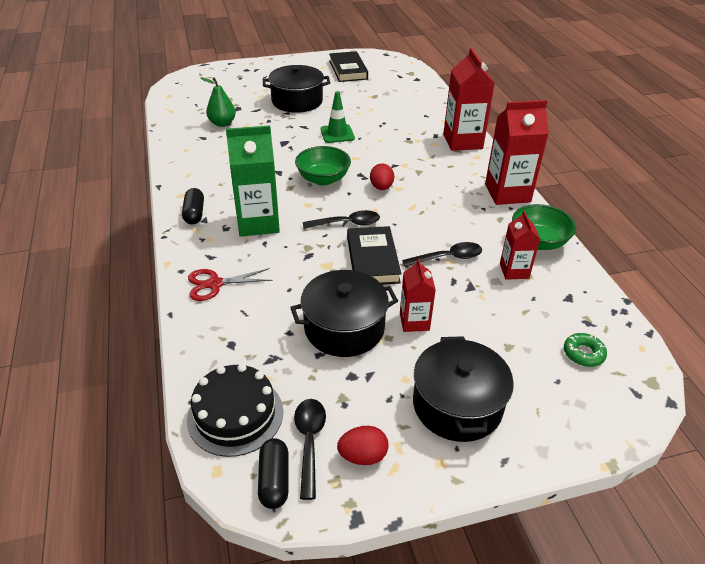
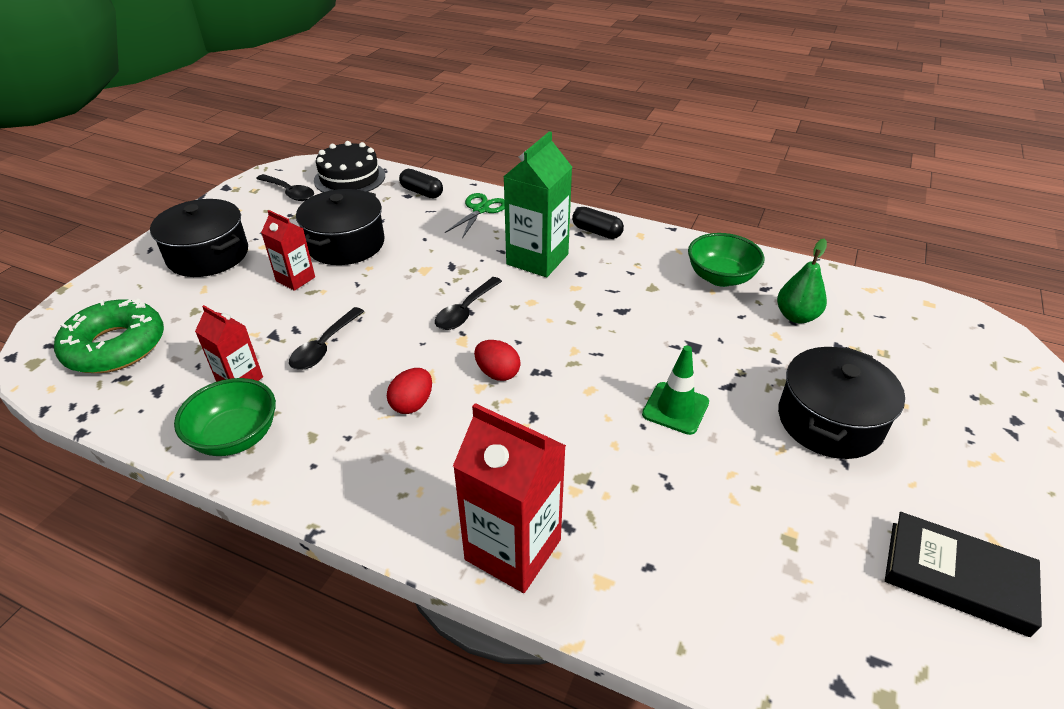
camera: 130 degrees right, 0 degrees up
(215, 284) = (480, 210): red scissors -> green scissors
(274, 480) = (289, 174): black capsule -> black capsule (422, 192)
(323, 179) = (569, 336): green bowl -> green bowl (720, 277)
(363, 456) = (249, 204): red egg -> red egg (412, 404)
(372, 260) = (393, 298): black book -> none
(507, 193) = (339, 488): red carton -> none
(583, 353) = (115, 346): green donut -> green donut, size x2.13

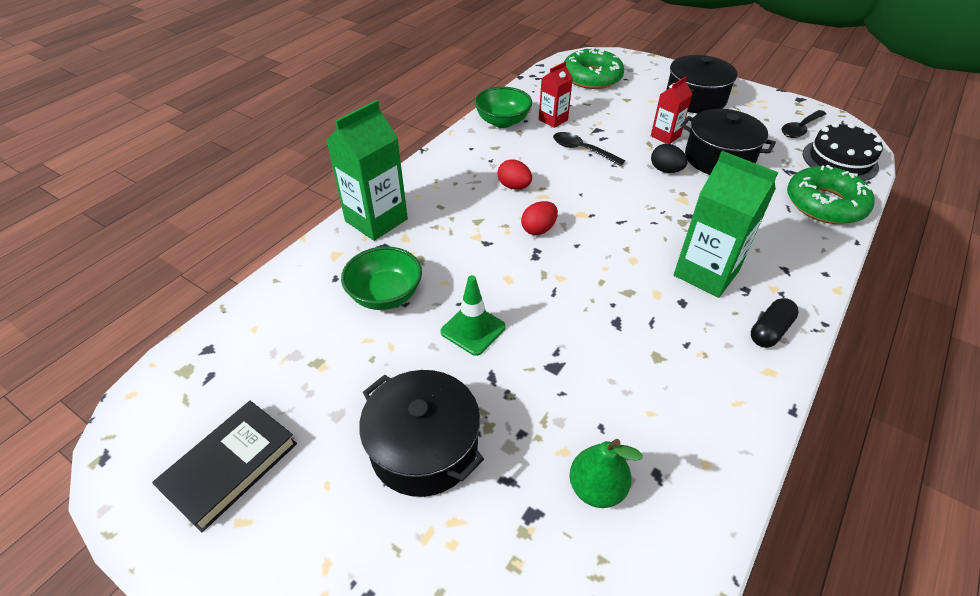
camera: 100 degrees right, 5 degrees up
(370, 280) = (665, 170): none -> black egg
(422, 192) = (825, 204): black capsule -> green donut
(465, 311) = (621, 219): black spoon -> none
(480, 210) = (799, 242): green scissors -> none
(513, 549) = (376, 220): red carton -> green carton
(720, 277) = (679, 431): green bowl -> green bowl (385, 295)

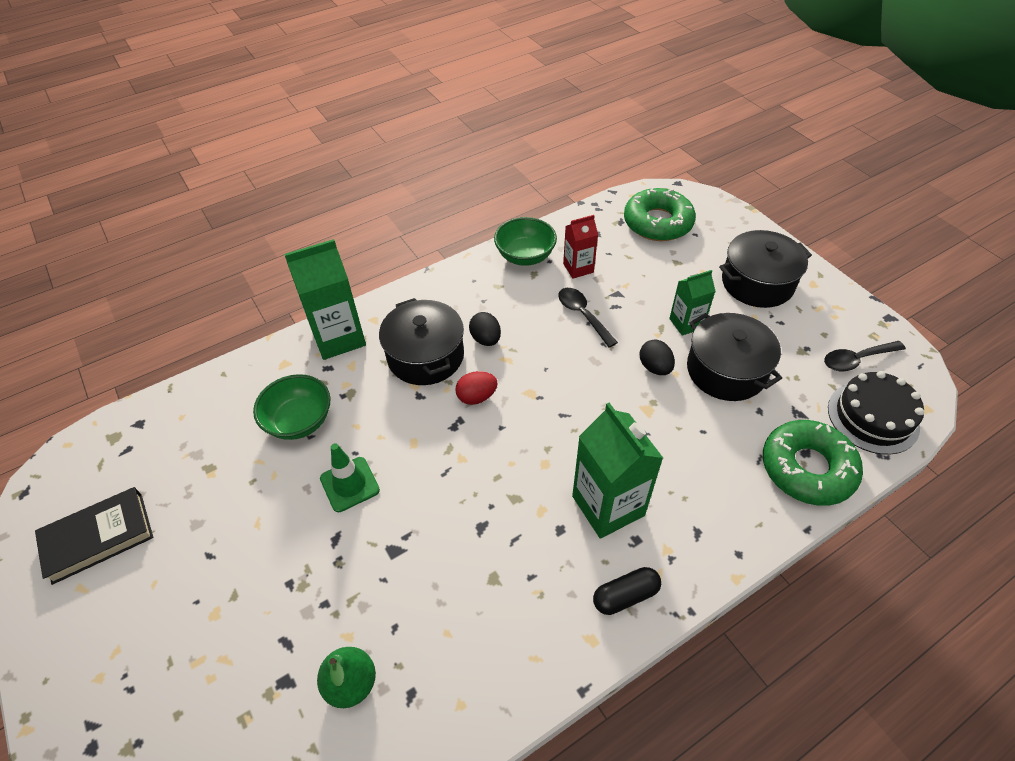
camera: 25 degrees right, 5 degrees up
(424, 447) = (241, 582): black pot -> black pot (425, 356)
(514, 186) = (486, 339): red egg -> black egg
(665, 136) = (686, 323): red carton -> green carton

